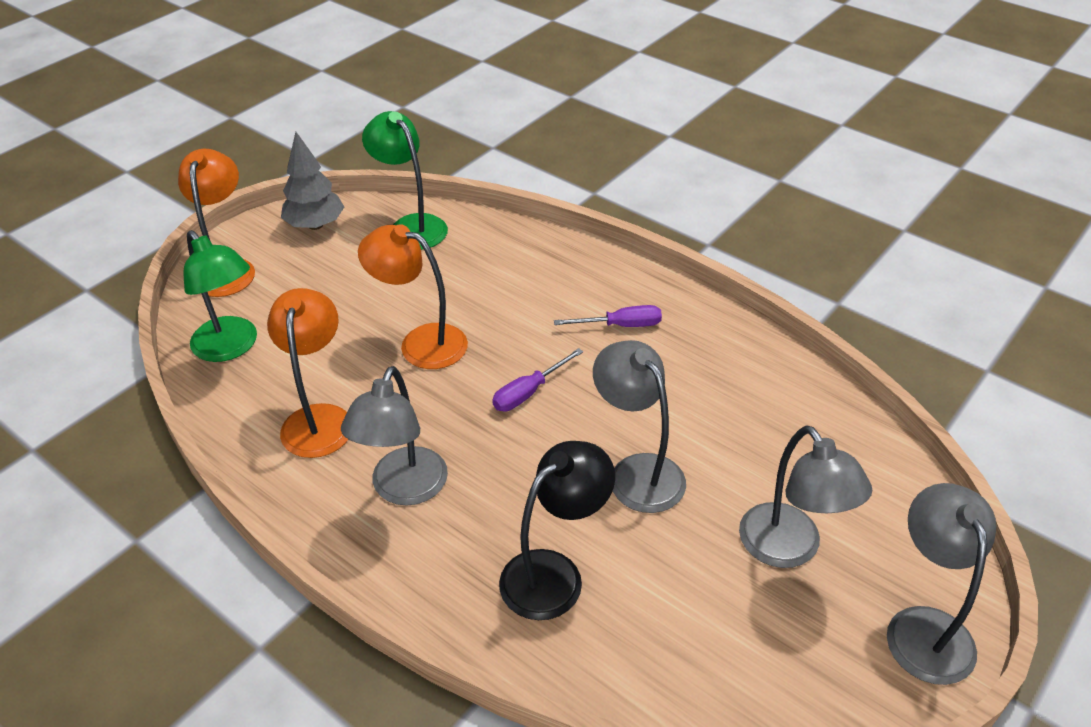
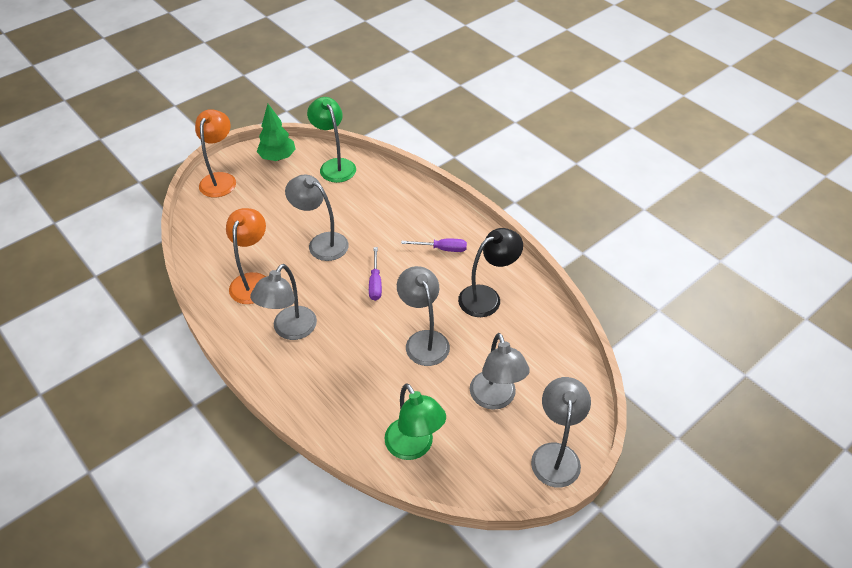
camera: 10 degrees right, 5 degrees up
(231, 347) = (213, 230): green lamp -> green lamp (414, 447)
(315, 225) = (278, 157): grey tree -> green tree
(421, 342) = (321, 243): orange lamp -> grey lamp
(528, 392) = (375, 283): purple screwdriver -> purple screwdriver turned 60 degrees counterclockwise
(554, 573) = (359, 391): black lamp -> black lamp (487, 297)

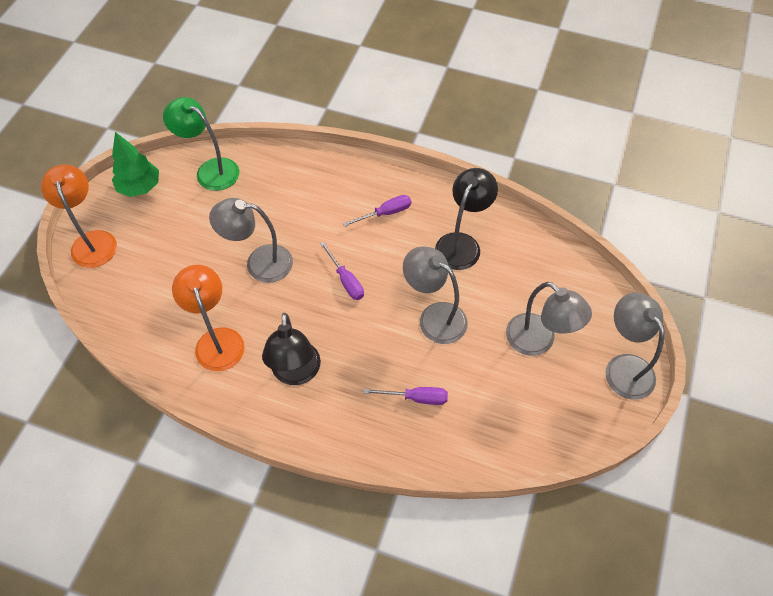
camera: 30 degrees left, 10 degrees up
(290, 330) = (296, 373): grey lamp -> black lamp
(365, 391) = (416, 398): none -> purple screwdriver
(414, 447) = (500, 428): green lamp -> none

